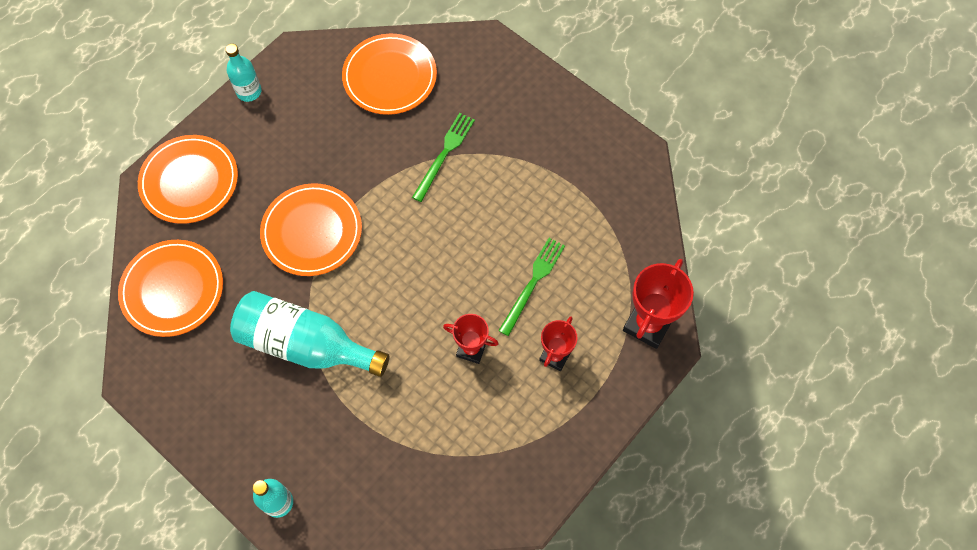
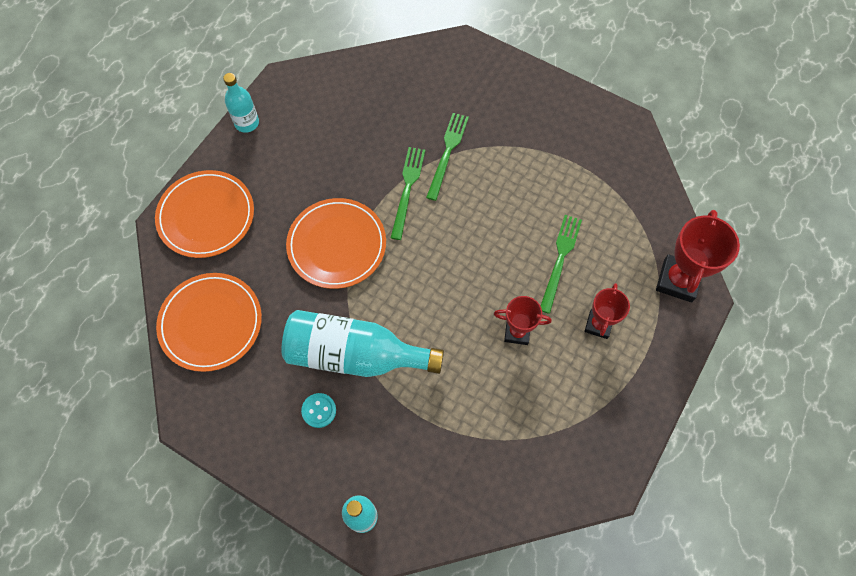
camera: 10 degrees left, 0 degrees up
(259, 393) = (319, 410): none -> turquoise button
(390, 77) = (379, 90): orange plate -> none
(395, 185) = (407, 189): none -> green fork

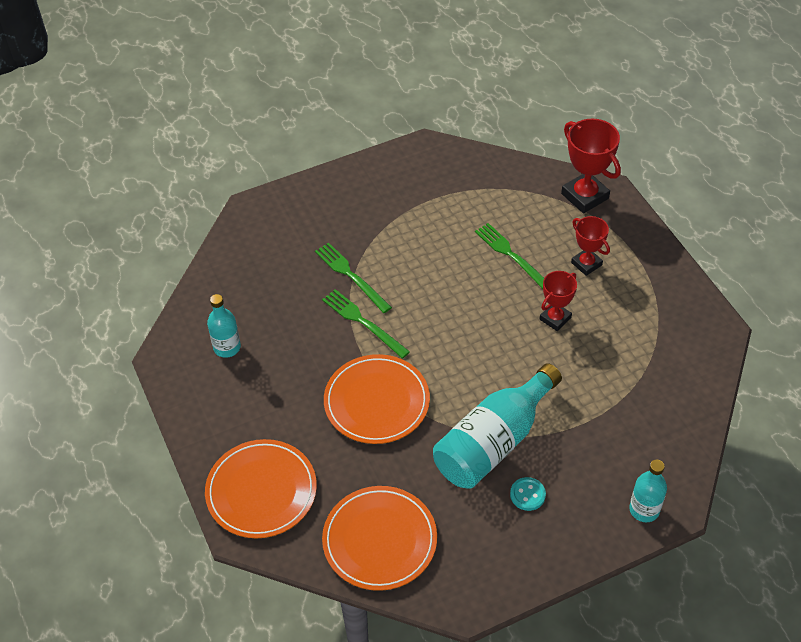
camera: 55 degrees left, 15 degrees down
(247, 123) = (186, 409): turquoise bottle -> turquoise bottle (227, 347)

